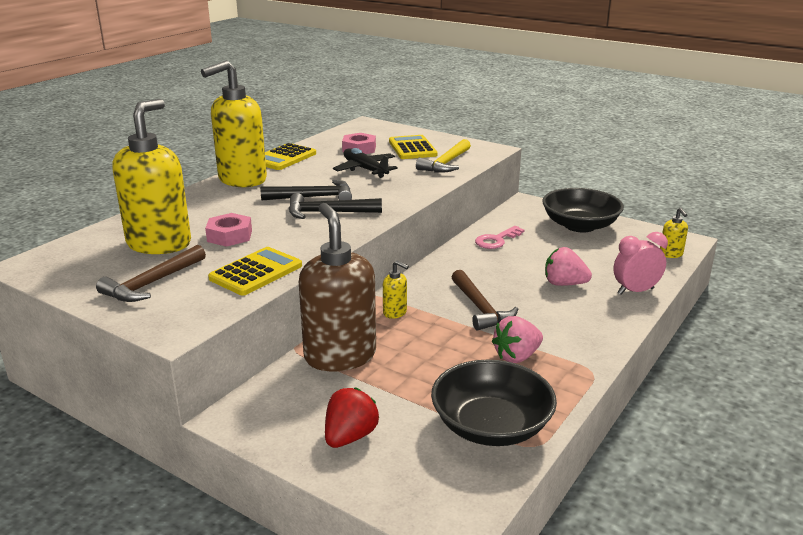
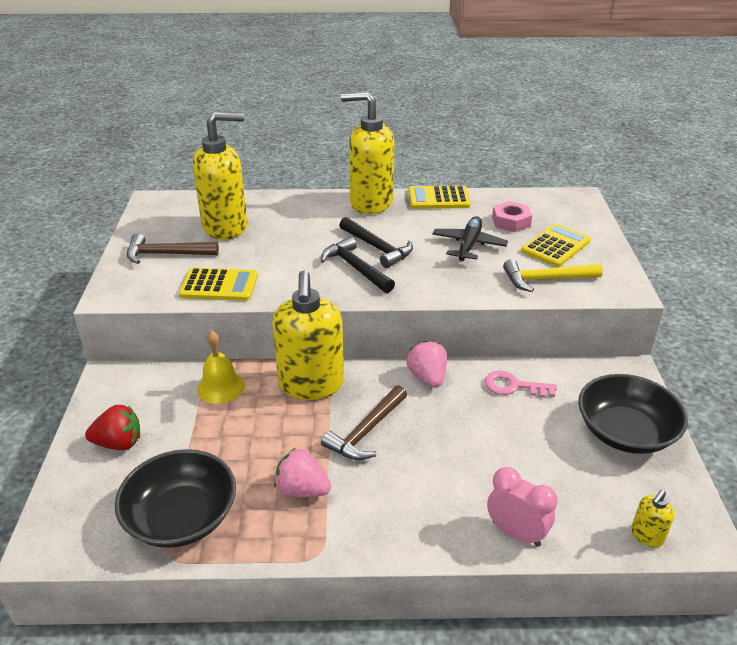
camera: 55 degrees right, 10 degrees up
(229, 236) = (266, 246): pink nut -> none
(340, 356) = (221, 387): brown soap dispenser -> yellow bell
(395, 312) = (311, 385): yellow soap dispenser -> yellow soap dispenser, size x2.40
(564, 284) = (472, 470): pink strawberry -> pink strawberry (427, 377)

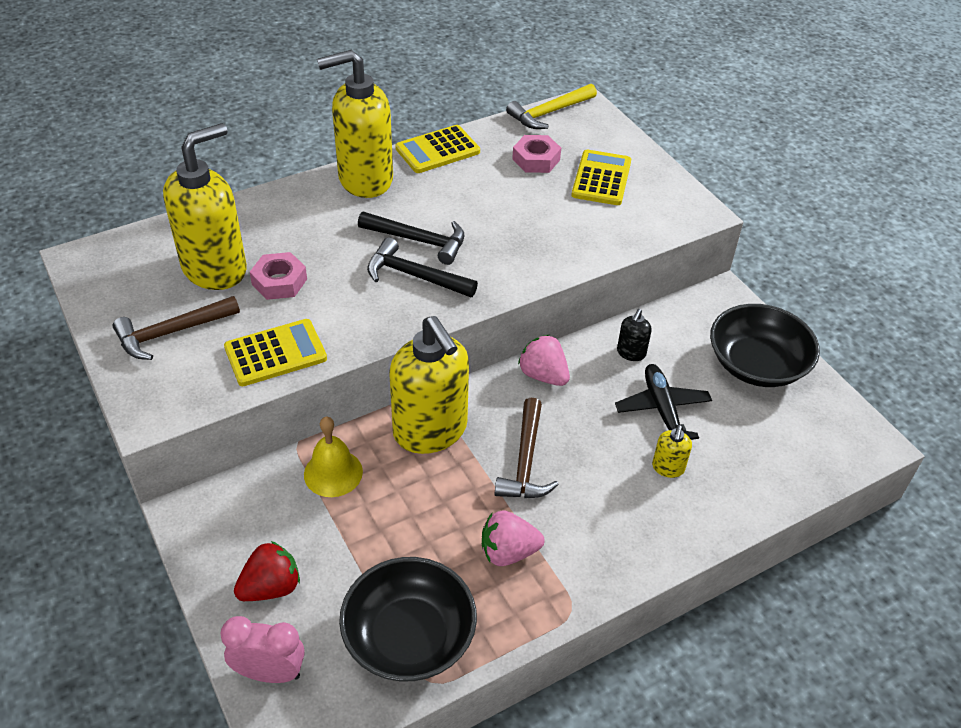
camera: 30 degrees left, 10 degrees up
(259, 245) = (279, 282): none -> pink nut
(468, 245) = (513, 205): black plane -> black plane (662, 410)
(513, 386) = (631, 353): pink key -> black soap dispenser
(516, 533) = (728, 507): pink clock -> pink clock (270, 672)
(545, 280) = (618, 225): yellow hammer -> yellow hammer (549, 113)
(646, 536) = (831, 461): yellow soap dispenser -> yellow soap dispenser (668, 468)

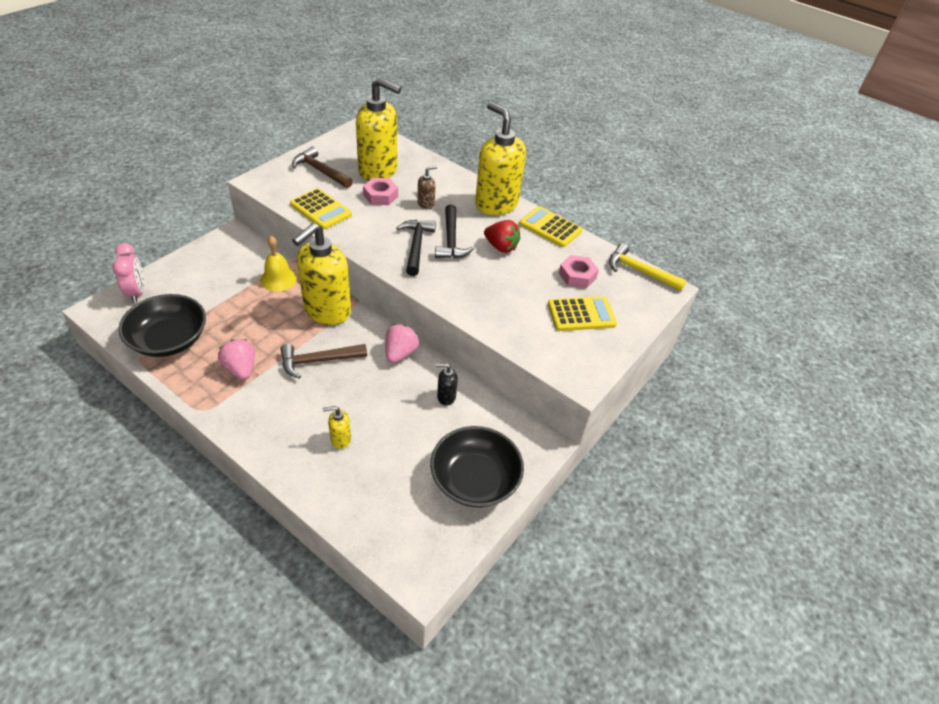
camera: 65 degrees right, 0 degrees up
(271, 587) = (191, 277): red strawberry -> red strawberry (501, 247)
(326, 242) = (426, 204): none -> brown soap dispenser
(662, 410) = (396, 426): black plane -> none

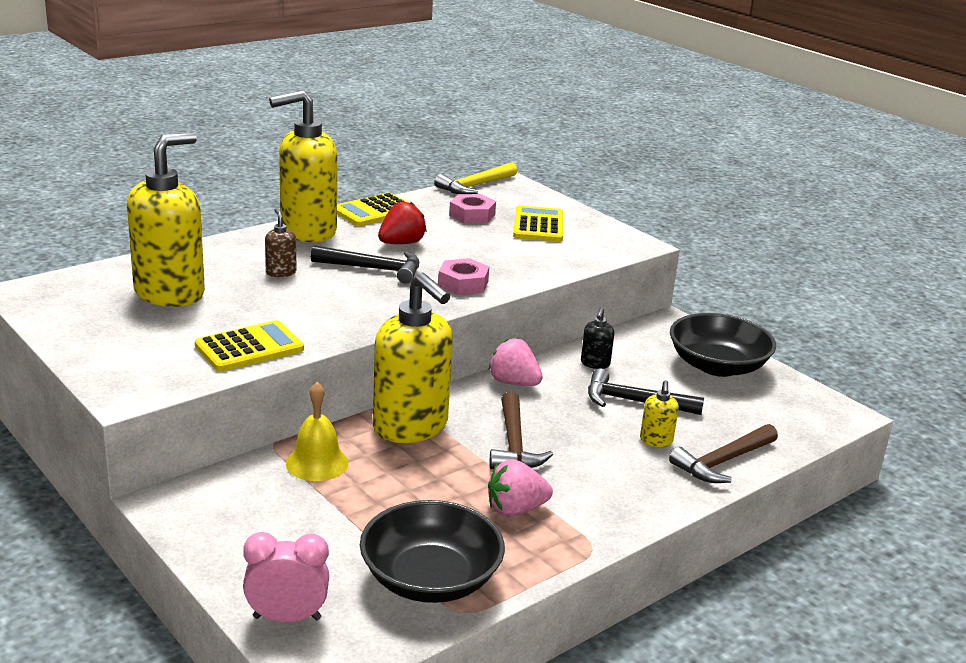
camera: 75 degrees left, 20 degrees down
(320, 171) = (135, 338): brown hammer -> brown hammer (722, 462)
(380, 195) = (240, 300): pink nut -> pink nut (463, 283)
(416, 246) = (376, 292): black hammer -> black hammer (634, 402)

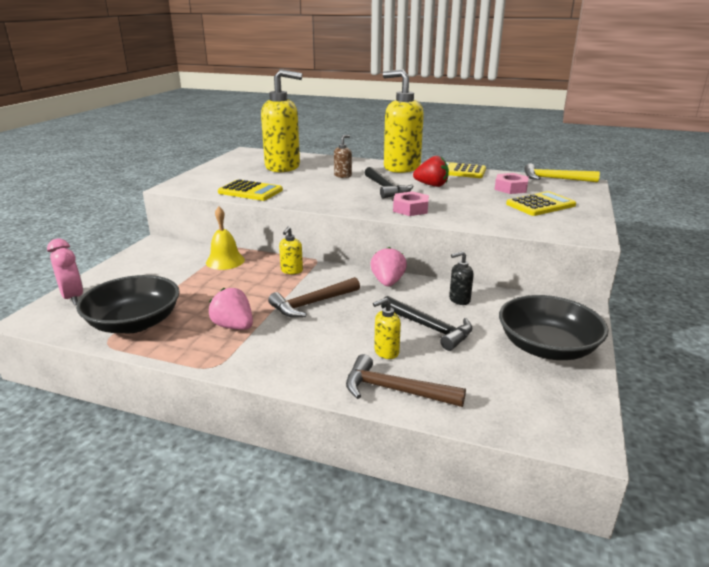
camera: 60 degrees right, 0 degrees up
(411, 427) = (291, 271): yellow soap dispenser -> yellow soap dispenser, size x0.42
(634, 402) = (430, 328): black hammer -> black hammer turned 150 degrees clockwise

